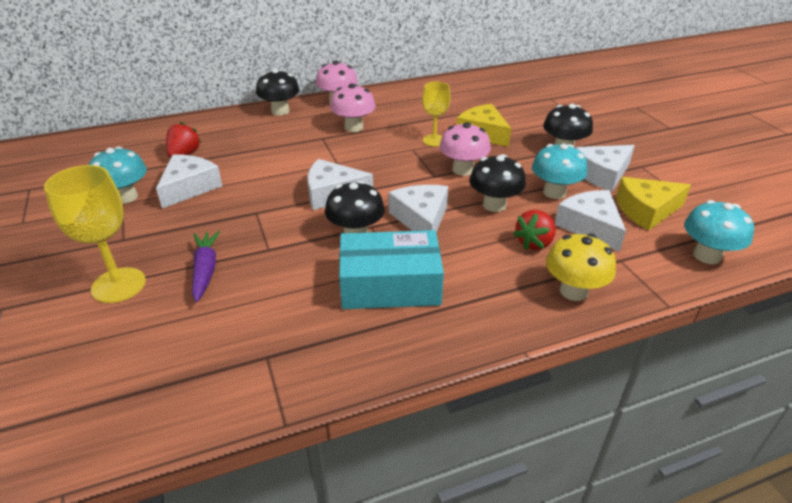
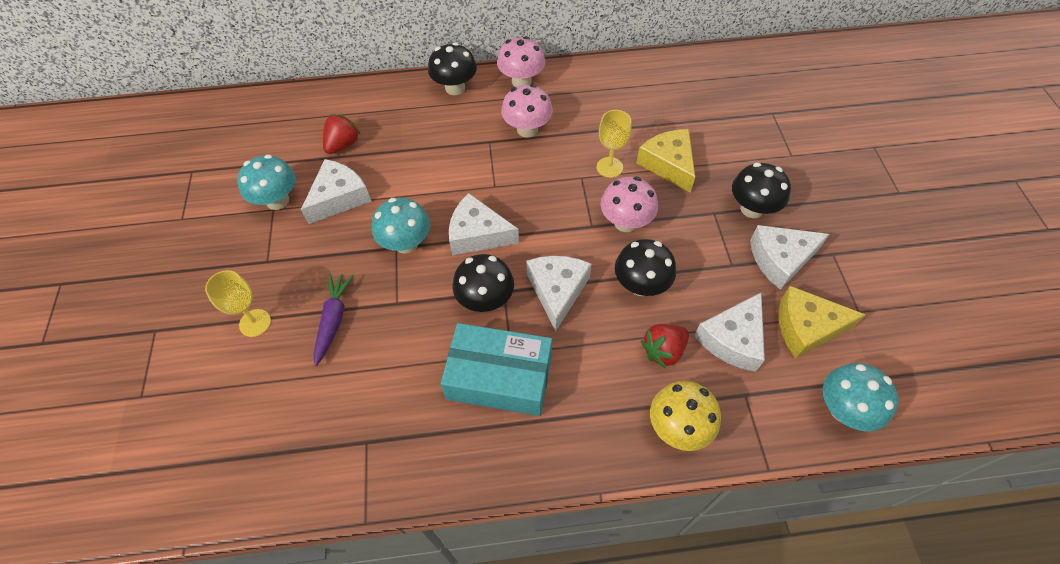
camera: 15 degrees right, 20 degrees up
(118, 285) = (255, 323): yellow goblet -> yellow goblet, size x0.65
(554, 192) = (714, 278): turquoise mushroom -> turquoise mushroom (406, 243)
(590, 226) = (732, 339): white cheese -> white cheese turned 135 degrees counterclockwise

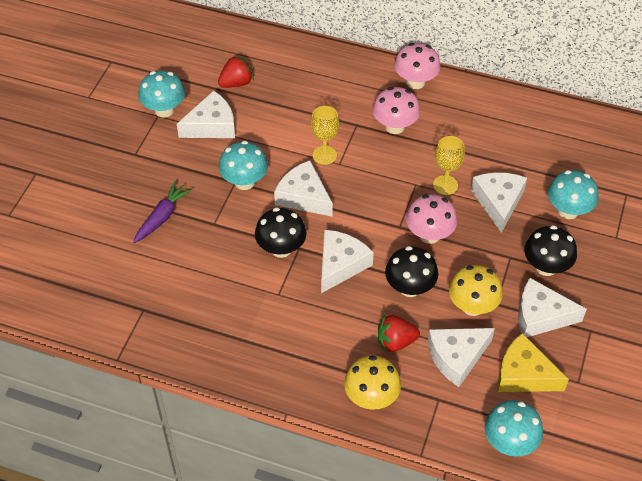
camera: 25 degrees right, 5 degrees down
(255, 323) = (106, 196): yellow goblet -> yellow goblet (324, 155)
(455, 88) = (354, 67): black mushroom -> none
(499, 377) = (260, 307): turquoise box -> none
(668, 164) = (498, 202): yellow cheese -> white cheese
(712, 278) = (472, 306): none -> yellow mushroom
(734, 147) = (568, 210): none -> turquoise mushroom

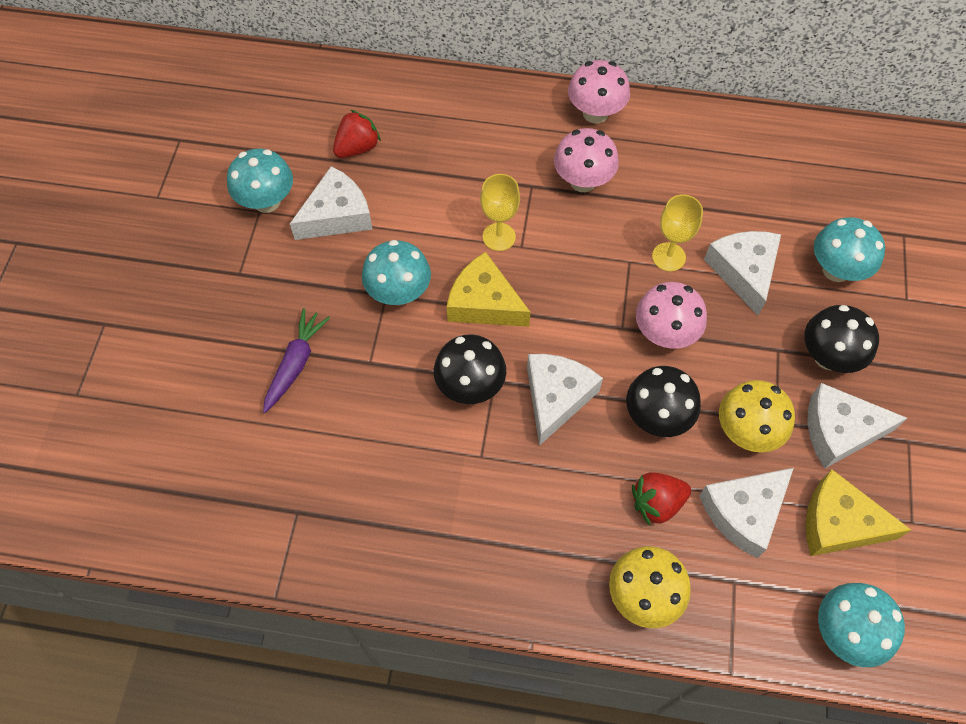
camera: 10 degrees left, 10 degrees up
(303, 197) = (484, 303): white cheese -> yellow cheese

